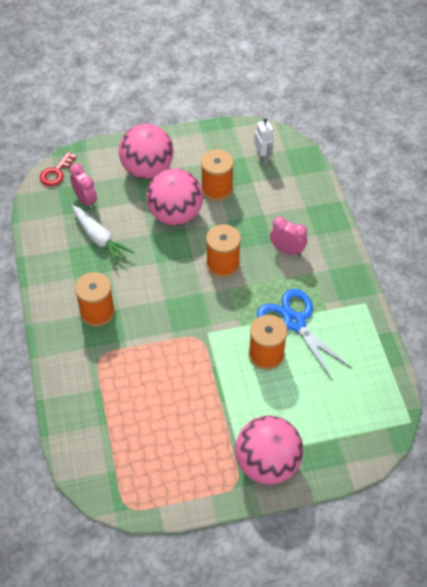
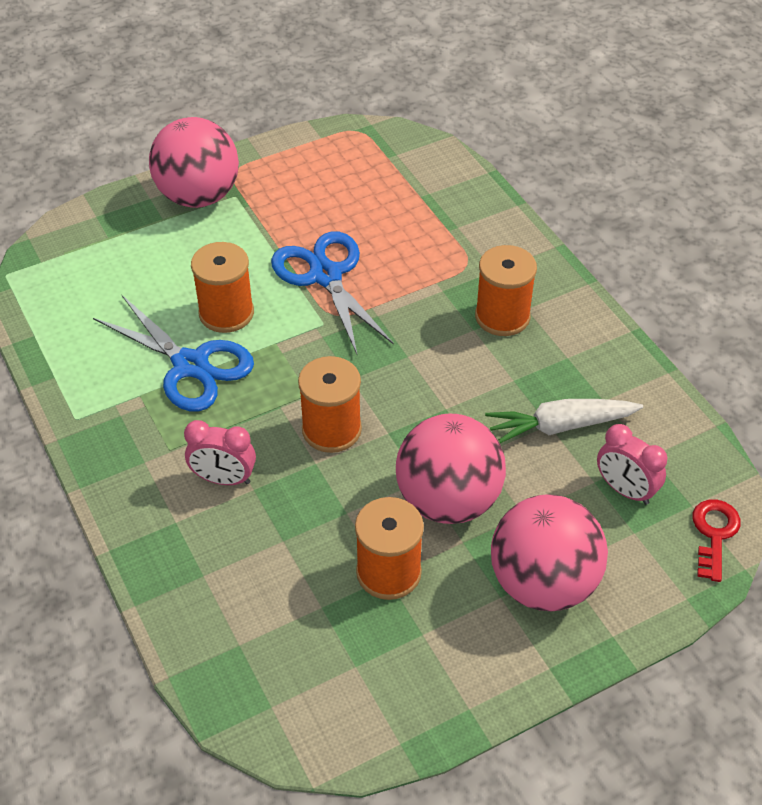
camera: 165 degrees right, 5 degrees down
(100, 239) = (560, 426): white carrot -> white carrot turned 45 degrees counterclockwise
(195, 369) = (325, 276): none -> blue scissors
(263, 157) = (314, 672): white robot -> none

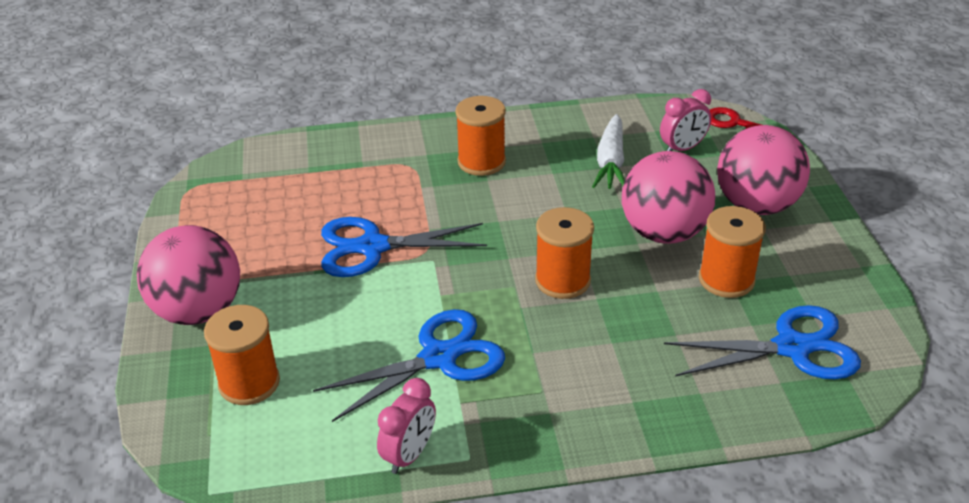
camera: 70 degrees left, 10 degrees down
(224, 479) = (593, 359): pink clock -> pink clock (409, 455)
(226, 313) = (382, 320): orange spool -> orange spool (249, 383)
(296, 649) = (792, 347): none -> blue scissors

